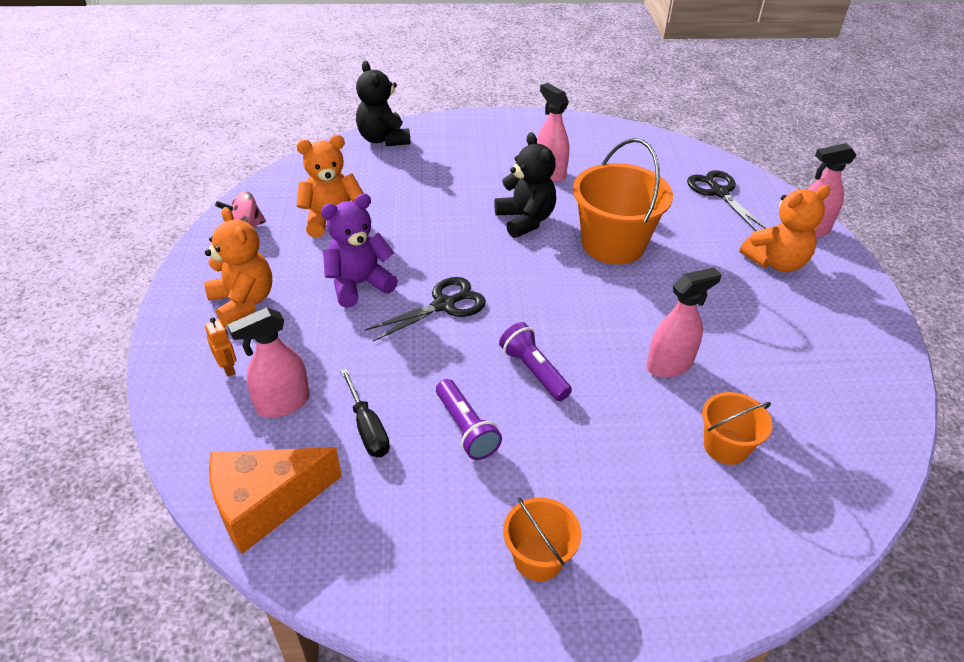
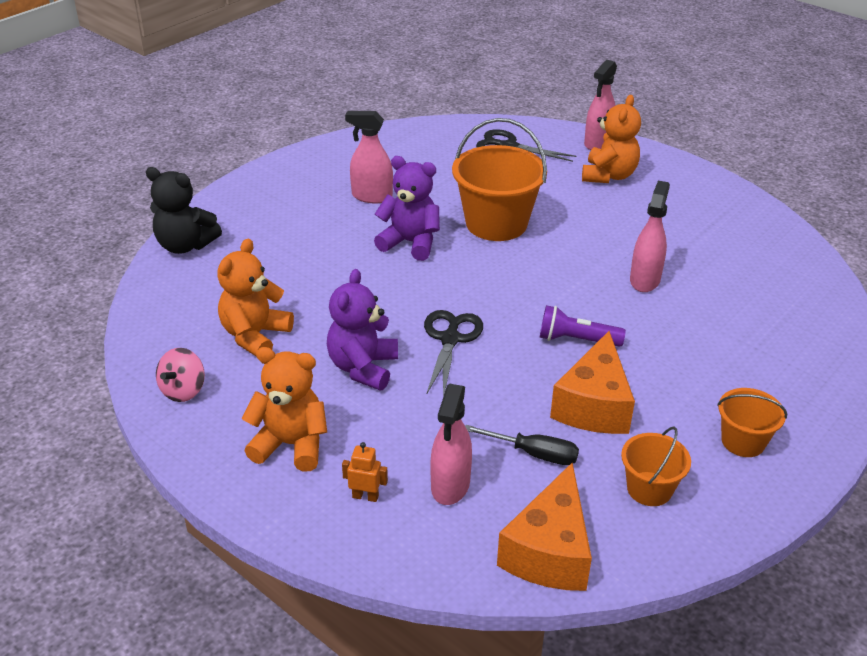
camera: 45 degrees left, 5 degrees down
(466, 429) = (593, 405): purple flashlight -> orange cheese
(525, 220) = (410, 243): black teddy bear -> purple teddy bear
(725, 446) = (738, 306): orange bucket -> orange bucket (649, 489)

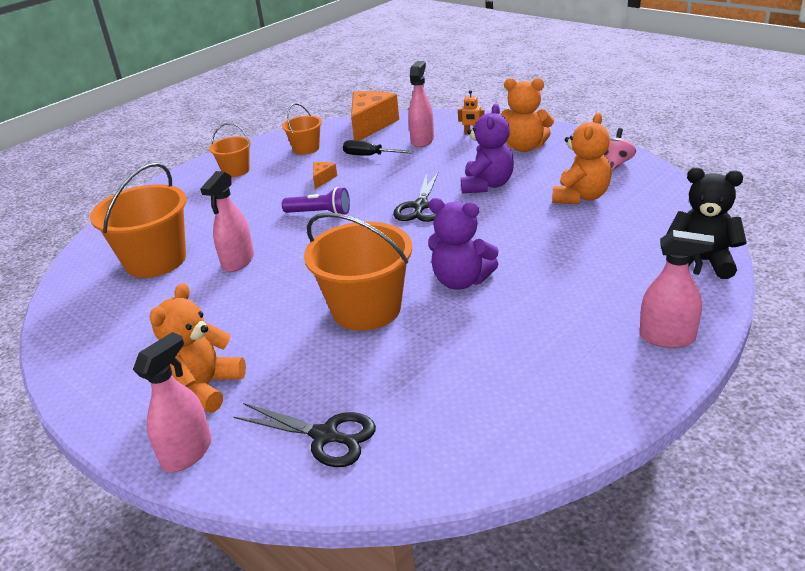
camera: 175 degrees left, 5 degrees down
(371, 196) = (515, 335): pink spray bottle -> pink spray bottle (667, 338)
(593, 405) = (323, 179): orange cheese -> orange cheese, size x0.45
(742, 288) = (155, 260): none -> orange bucket

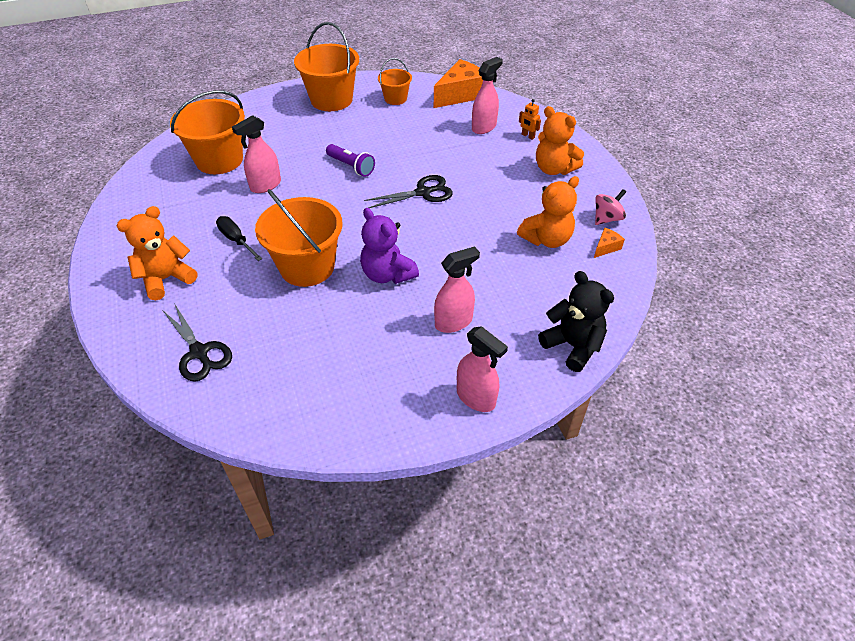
camera: 25 degrees right, 15 degrees up
(187, 453) = (121, 321): pink spray bottle -> pink spray bottle (453, 322)
(236, 171) = (331, 100): orange bucket -> orange bucket, size x1.85
(323, 179) = (381, 134): orange cheese -> orange cheese (606, 247)
(369, 156) = (432, 126): black screwdriver -> black screwdriver (236, 240)
(420, 206) = (423, 192): black scissors -> black scissors turned 150 degrees counterclockwise
(487, 185) = (489, 194): purple teddy bear -> none

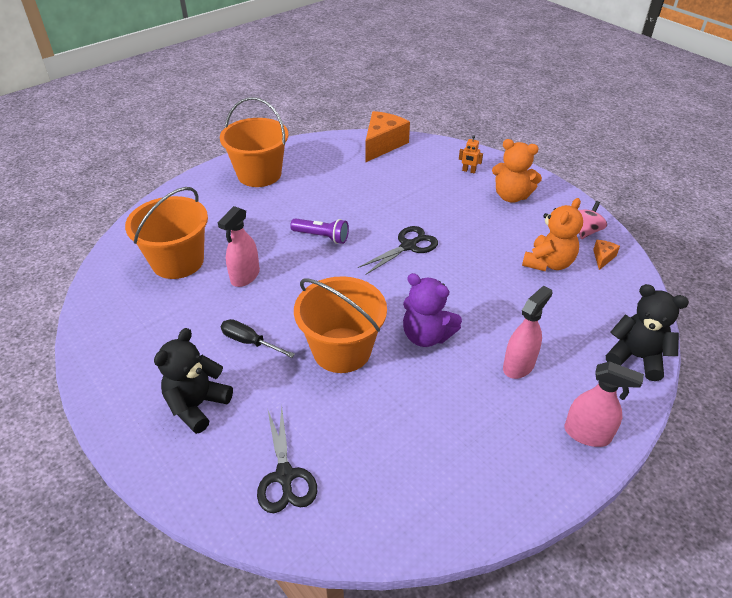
camera: 20 degrees left, 5 degrees down
(166, 279) = (197, 405): orange teddy bear -> black teddy bear
(199, 352) = (285, 476): black scissors -> black scissors turned 45 degrees clockwise
(395, 99) = (323, 161): orange bucket -> none
(484, 127) = (424, 171): pink spray bottle -> none

